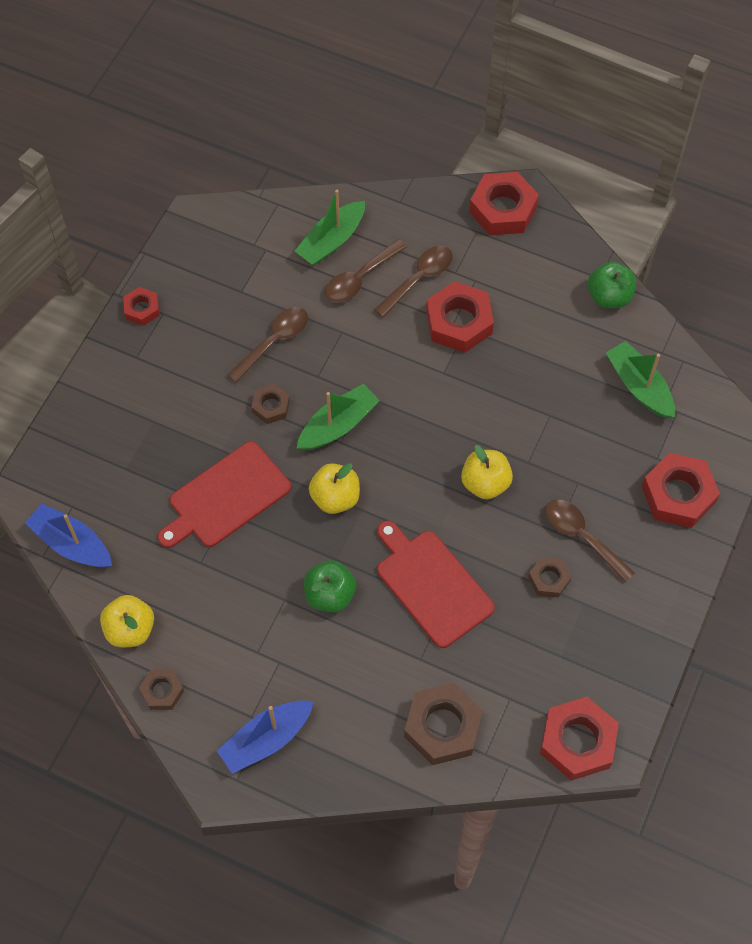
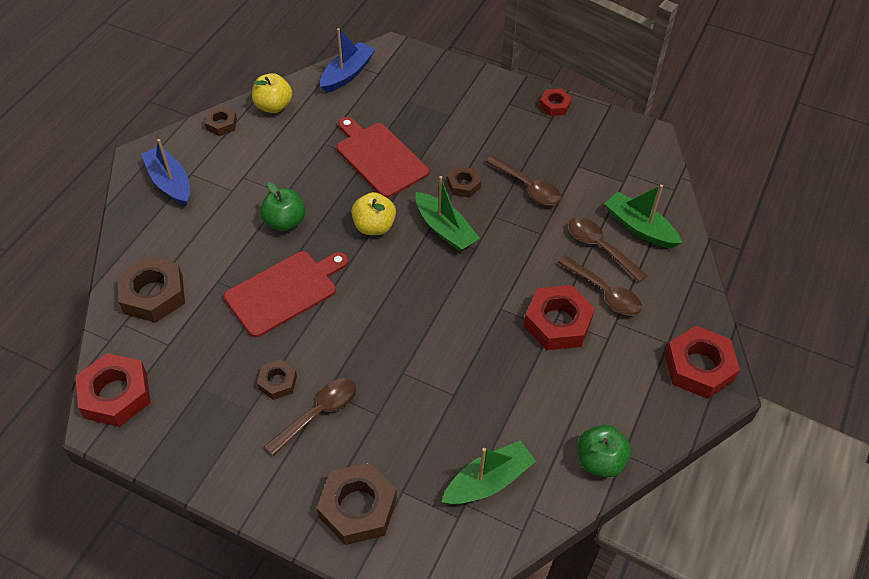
camera: 90 degrees right, 10 degrees down
(485, 483) = (381, 336): yellow apple -> none
(678, 495) = (357, 508): red nut -> brown nut

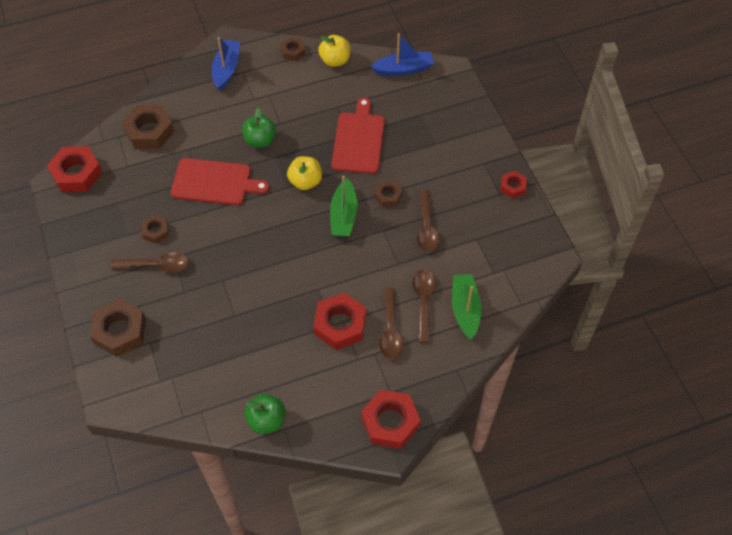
camera: 45 degrees right, 5 degrees up
(488, 481) = (196, 376): green boat -> none

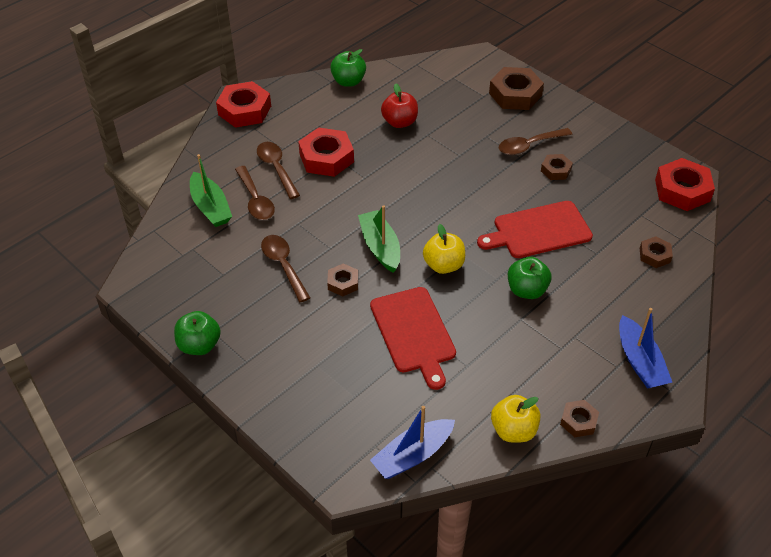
camera: 155 degrees right, 10 degrees down
(149, 131) = (654, 255): brown nut -> brown nut, size x0.55
(250, 341) = (399, 122): none -> red apple
(513, 187) = (199, 345): red nut -> green apple

